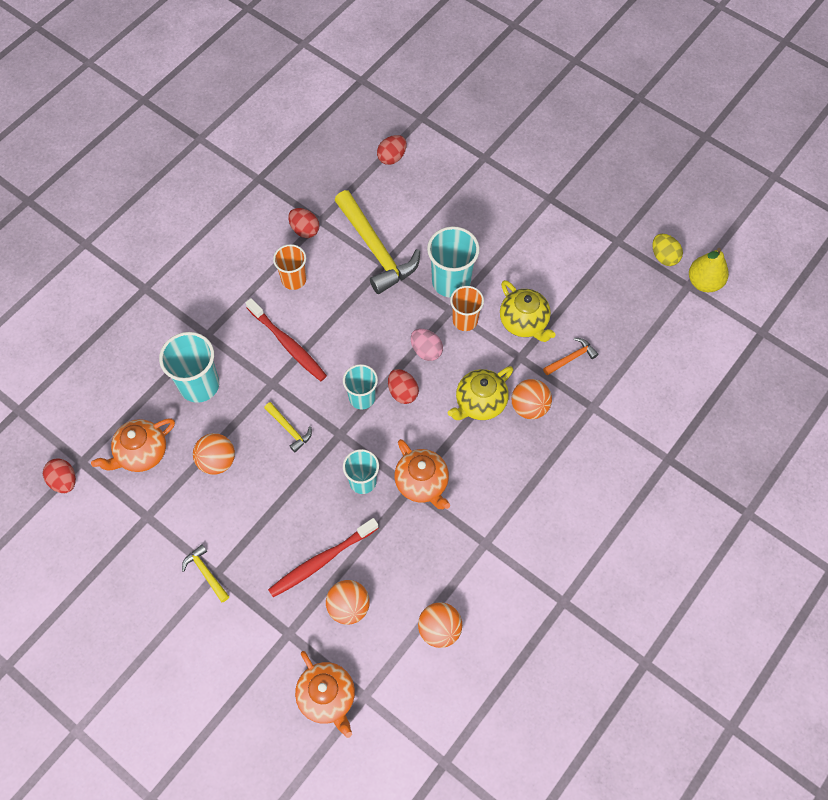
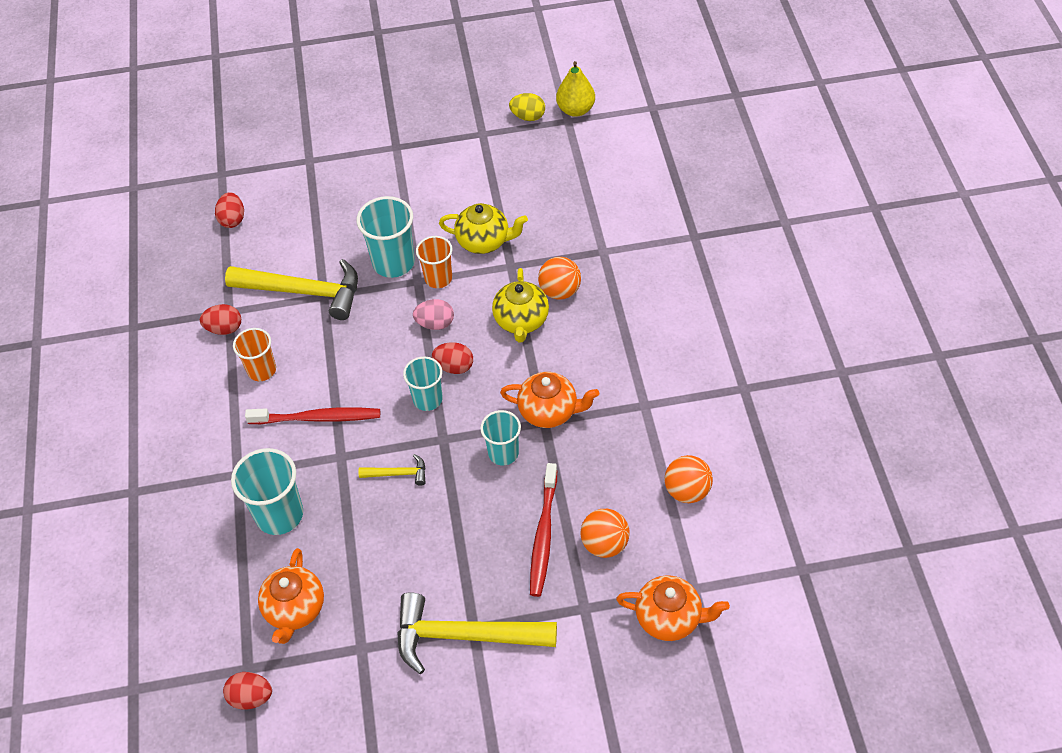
camera: 45 degrees left, 10 degrees down
(206, 573) = (464, 636): yellow hammer -> yellow hammer, size x2.20
(217, 461) = (368, 552): orange ball -> none
(571, 358) = (548, 234): orange hammer -> none

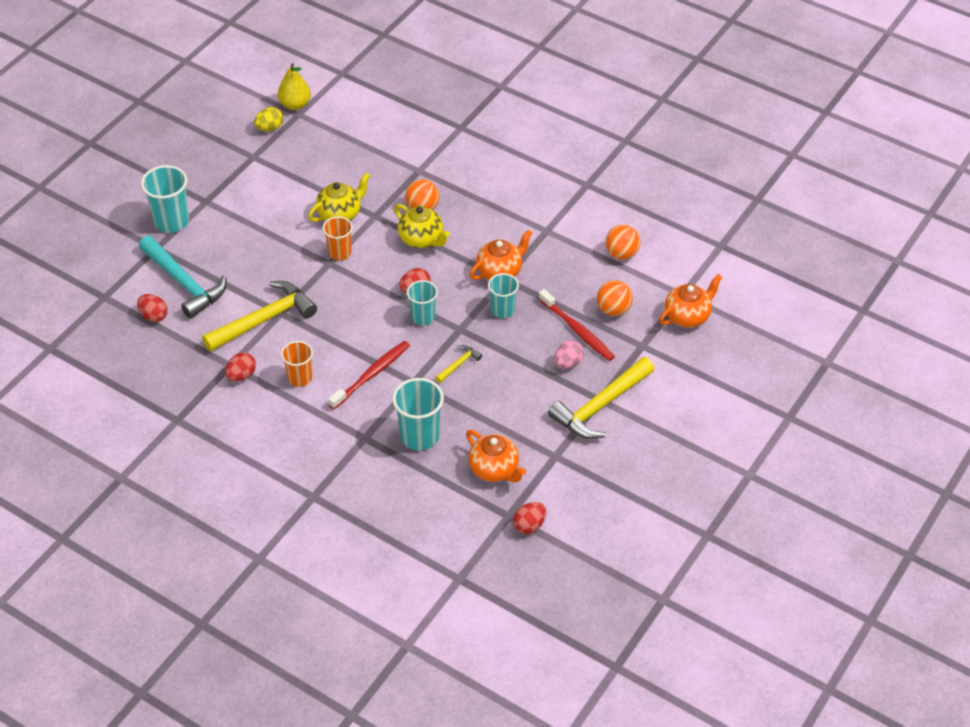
camera: 50 degrees left, 5 degrees down
(289, 208) = (184, 283): none -> turquoise hammer
(393, 262) = (299, 264): turquoise cup -> turquoise cup (171, 221)
(435, 323) = (372, 277): pink egg -> pink egg (568, 363)

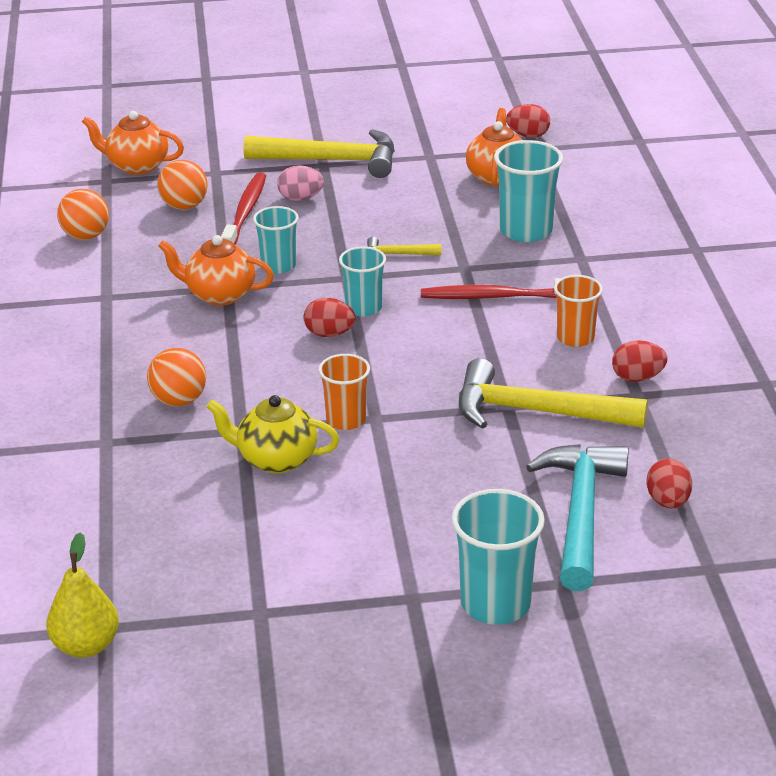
camera: 130 degrees left, 15 degrees down
(269, 128) = (174, 637): yellow egg -> none
(421, 239) = (237, 372): yellow teapot -> none

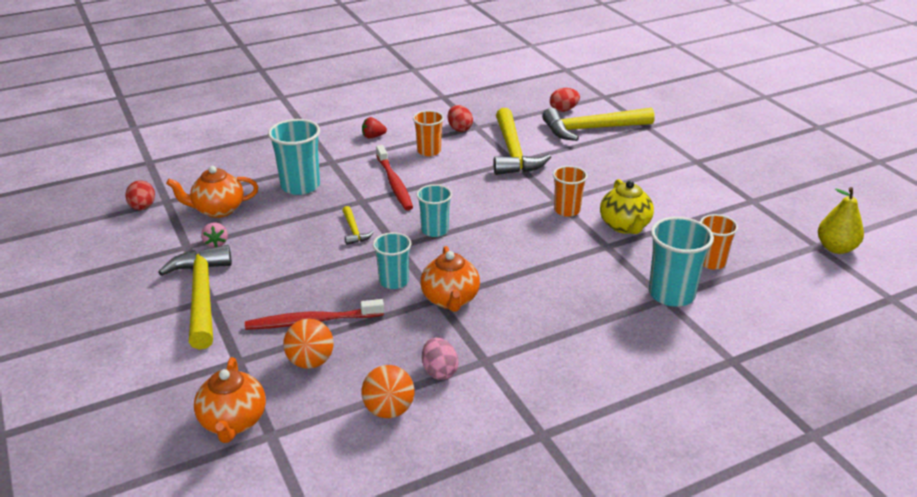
camera: 110 degrees left, 0 degrees up
(145, 507) = (711, 262): none -> orange cup
(179, 400) = (595, 280): orange ball -> none
(300, 198) = (277, 297): pink egg -> pink egg (439, 371)
(329, 334) = (475, 237): red egg -> none
(425, 172) = (216, 243): none -> pink strawberry
(495, 603) = (678, 140): turquoise cup -> turquoise cup (671, 294)
(580, 513) = (591, 129): turquoise hammer -> yellow hammer
(642, 299) = (373, 137): none -> red strawberry

